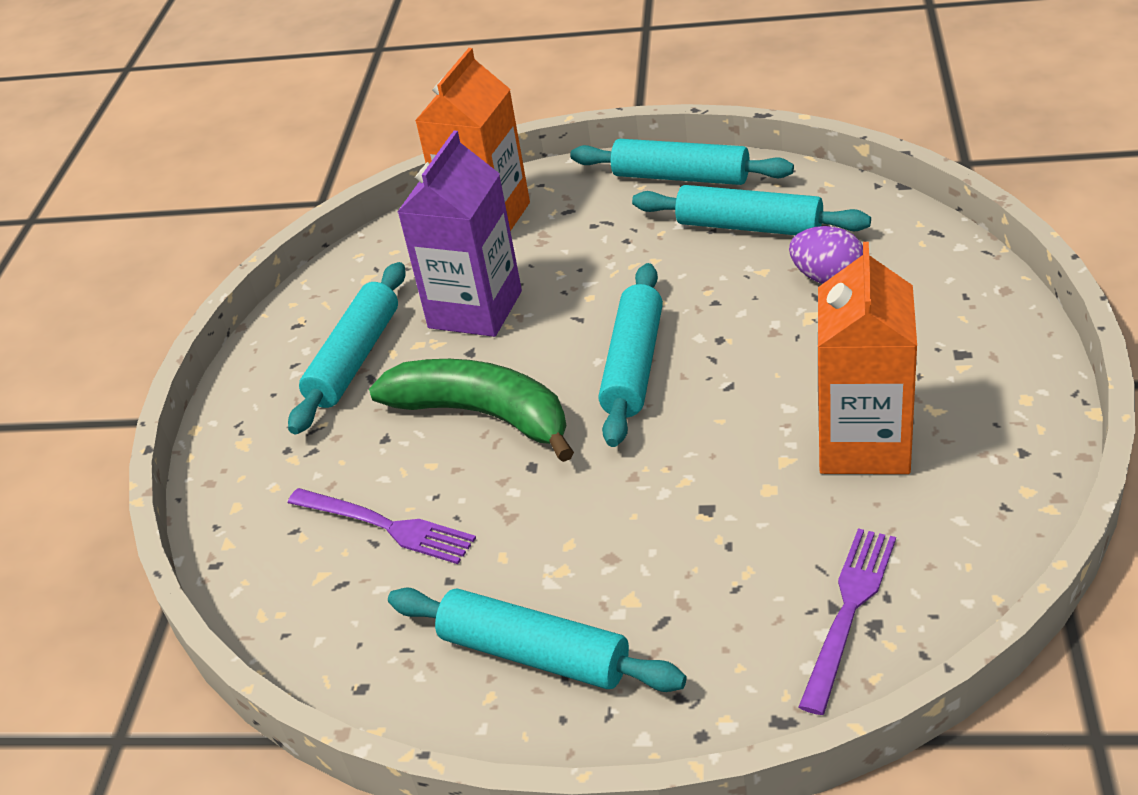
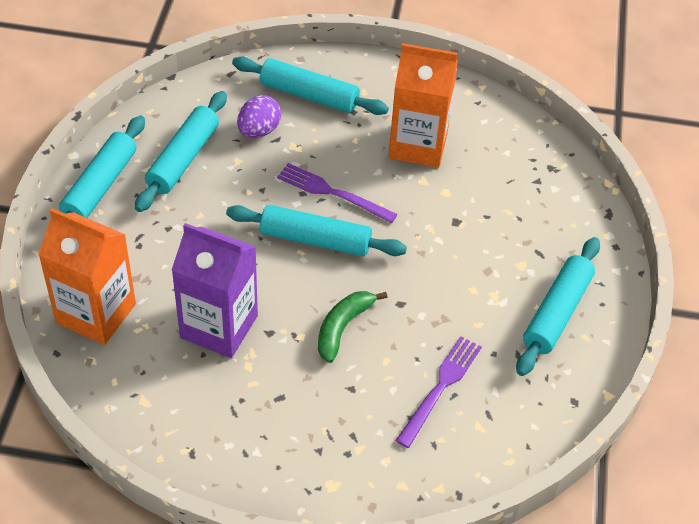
camera: 95 degrees left, 10 degrees up
(354, 359) = (252, 409): turquoise rolling pin -> turquoise rolling pin (309, 95)
(483, 415) = (343, 327): green banana -> green banana, size x0.61
(849, 611) = (541, 175): purple fork -> purple fork (332, 193)

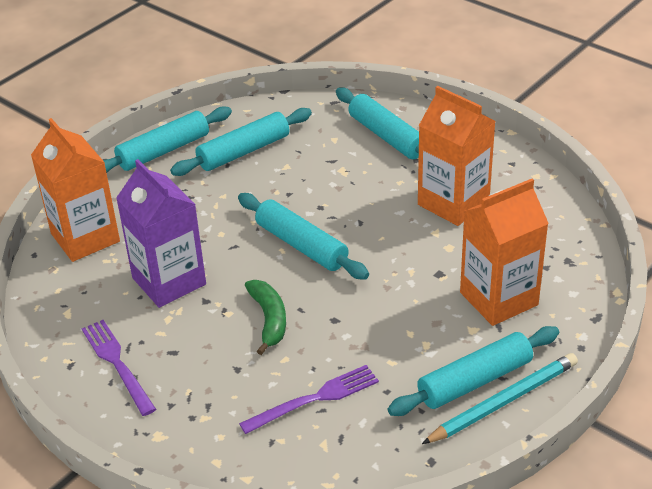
camera: 35 degrees right, 10 degrees down
(259, 131) = (322, 150): purple egg -> none
(332, 193) = (345, 215): purple fork -> purple fork (117, 363)
(343, 327) = (269, 319): green banana -> green banana turned 105 degrees clockwise
(522, 227) = (498, 298): none -> orange carton
(591, 322) = (503, 401): none -> turquoise pencil

